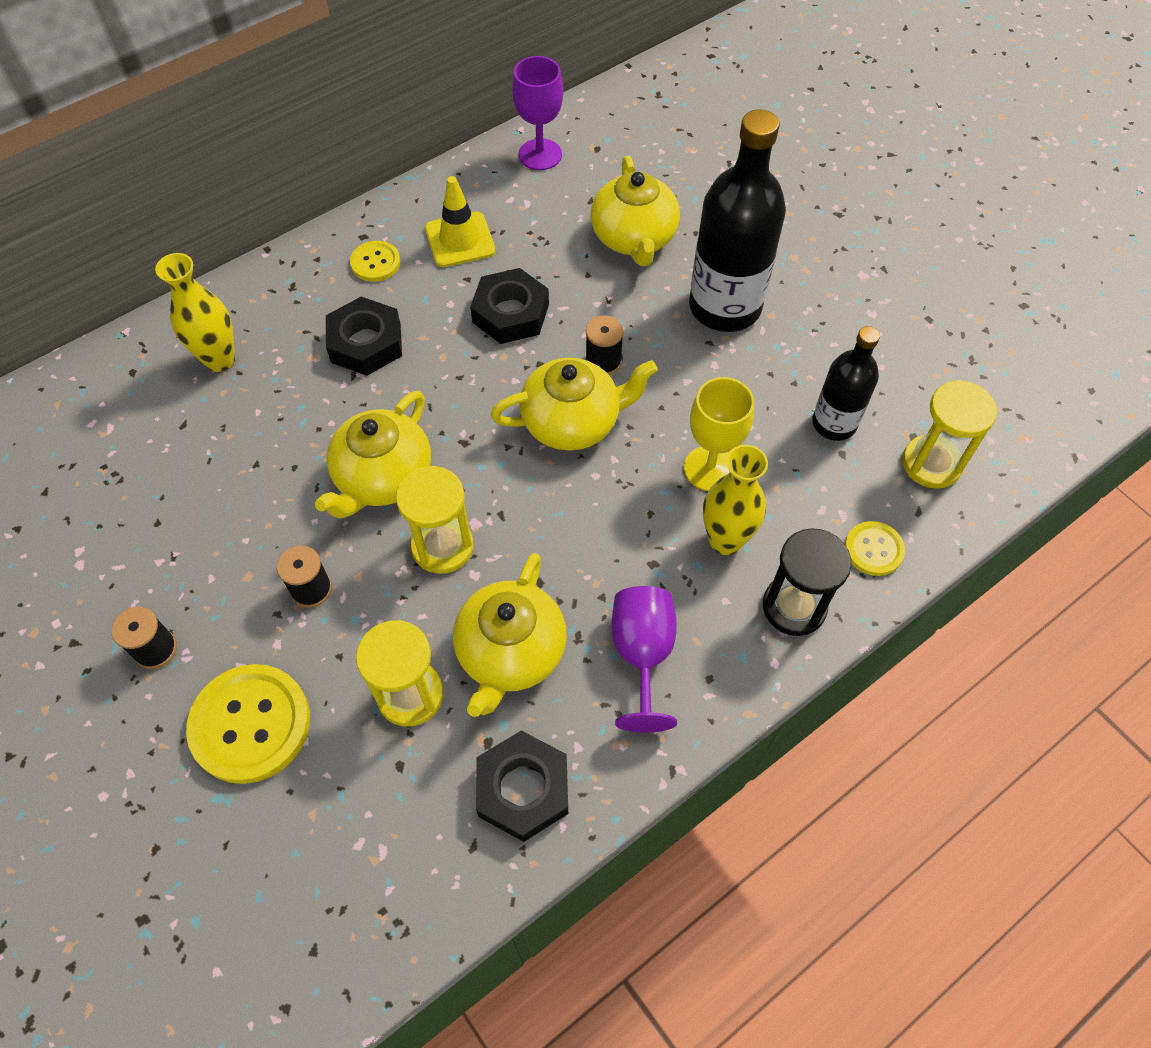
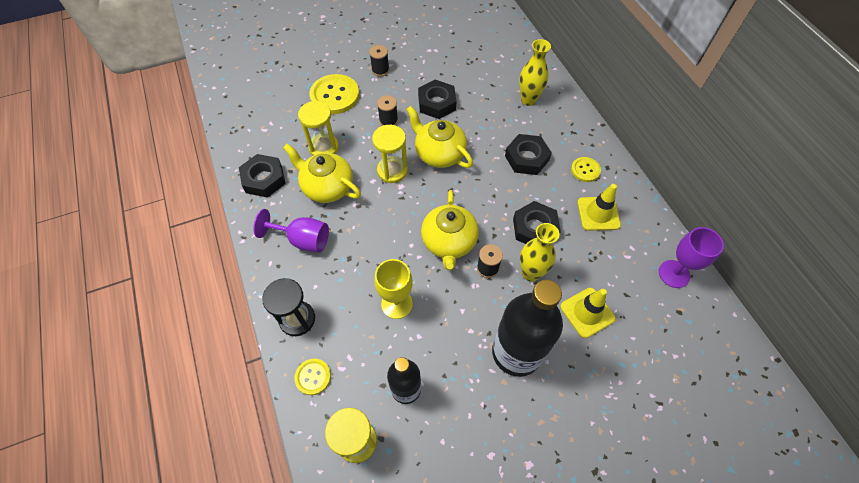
camera: 105 degrees right, 0 degrees up
(248, 511) = (436, 103): none -> black nut
(634, 238) = (587, 312): yellow teapot -> yellow traffic cone
(725, 540) = (349, 297): yellow vase -> yellow vase (531, 273)

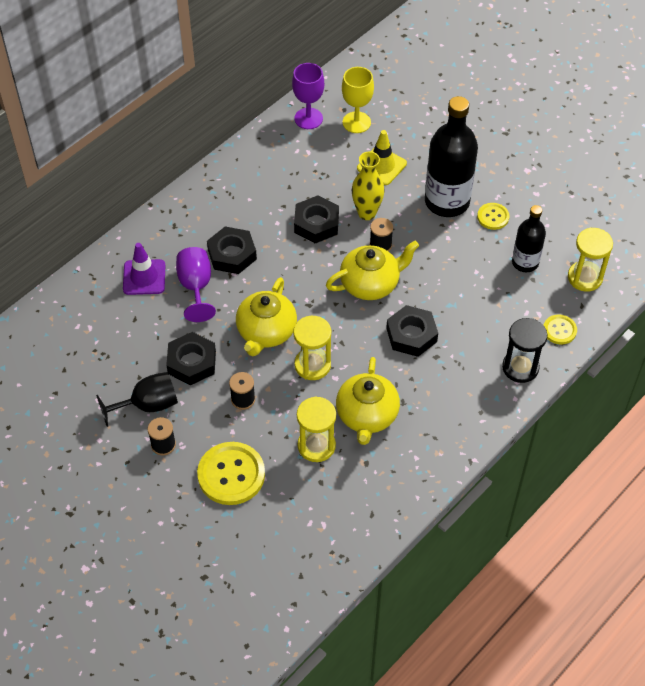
camera: 115 degrees left, 5 degrees down
(264, 179) = (391, 482): black nut -> black nut (411, 335)
(303, 240) = (441, 405): purple goblet -> purple goblet (196, 287)
(396, 304) = (457, 299): yellow goblet -> yellow goblet (356, 122)
(415, 71) = (148, 405): none -> black goblet
(528, 100) = (144, 277): yellow vase -> purple traffic cone
(585, 170) = (223, 203): yellow button -> yellow button (493, 217)
(598, 213) = (272, 181): yellow traffic cone -> none

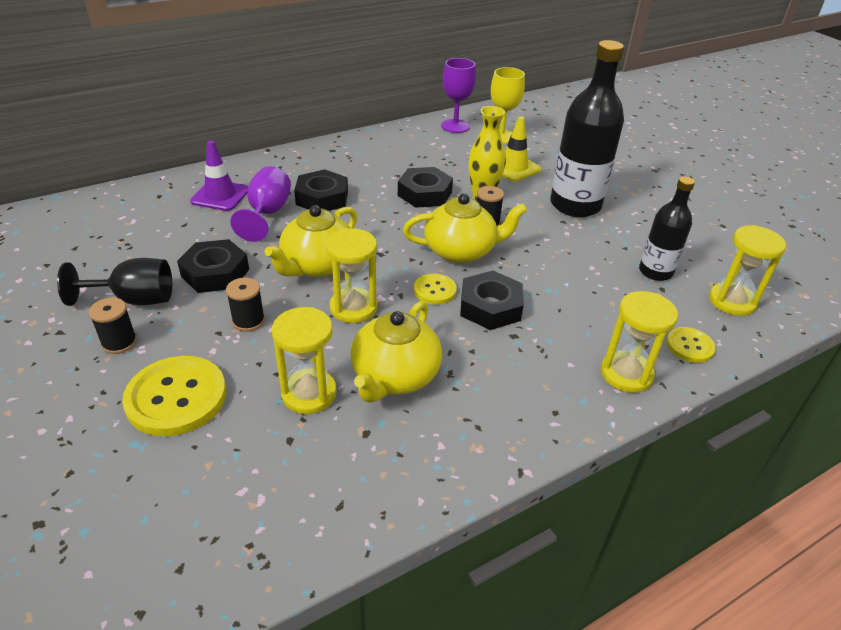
camera: 15 degrees right, 15 degrees down
(493, 217) = (625, 227): yellow button -> yellow button (435, 290)
(520, 367) = (626, 374): black hourglass -> yellow hourglass

